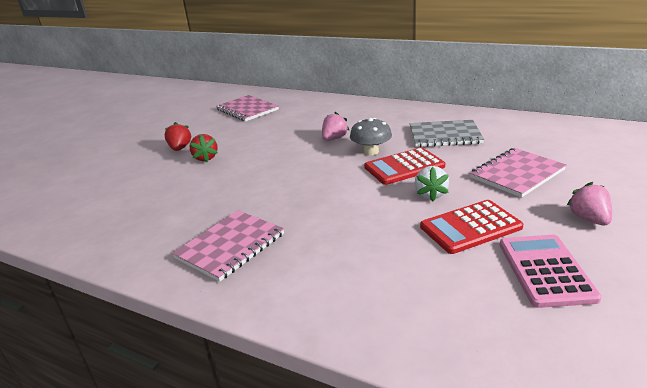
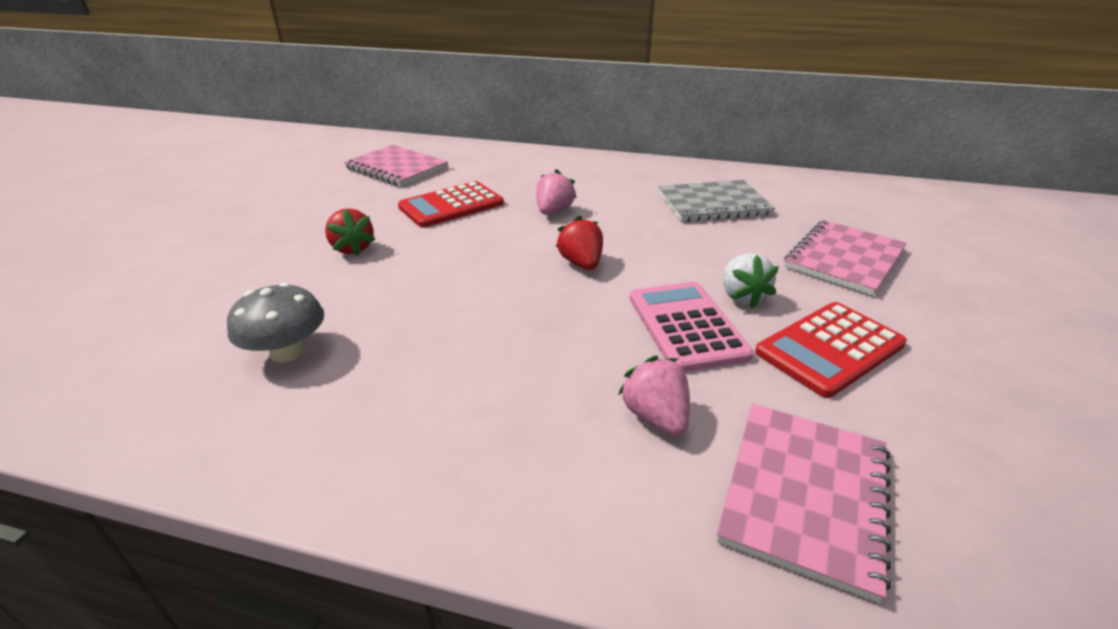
camera: 15 degrees left, 5 degrees up
(180, 148) = (301, 233): red strawberry -> red strawberry (581, 263)
(230, 246) = (454, 413): pink notebook -> pink notebook (804, 494)
(371, 152) = (619, 231): grey mushroom -> grey mushroom (287, 352)
(404, 167) = (680, 253): red calculator -> red calculator (451, 205)
(545, 270) = (979, 416): pink calculator -> pink calculator (686, 326)
(589, 219) = (981, 324): pink strawberry -> pink strawberry (655, 417)

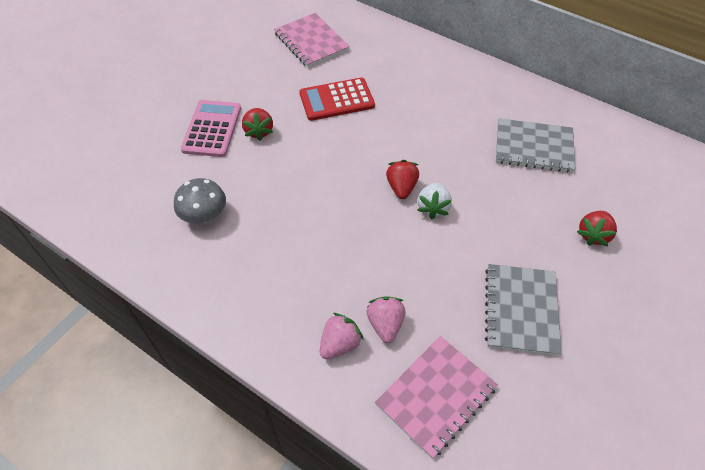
camera: 20 degrees right, 20 degrees up
(553, 211) = (407, 126): pink strawberry -> pink strawberry (340, 344)
(686, 326) = (440, 264): pink calculator -> pink calculator (212, 129)
(742, 296) = (493, 249): white strawberry -> white strawberry (433, 208)
(830, 348) = (521, 310): red calculator -> grey notebook
(844, 259) = (593, 235): pink notebook -> red strawberry

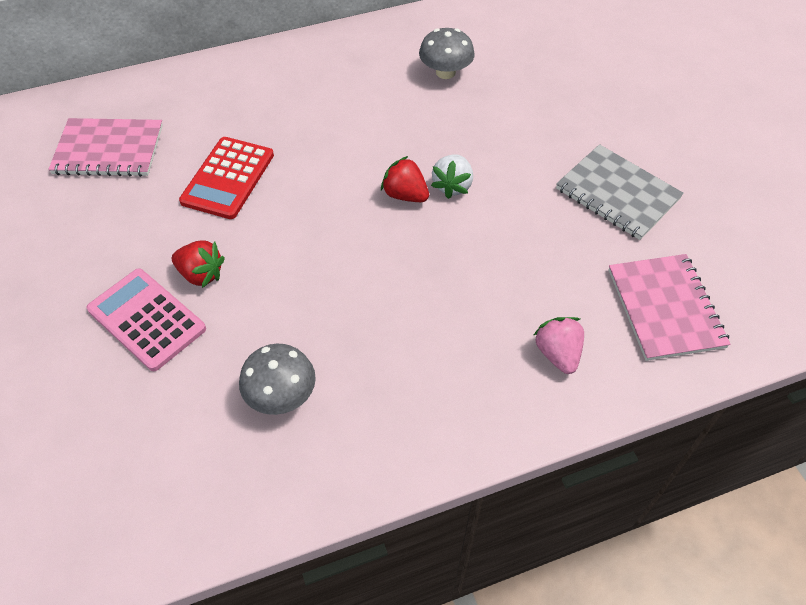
camera: 55 degrees left, 0 degrees up
(385, 324) = (561, 303): pink strawberry -> none
(433, 208) = (452, 186): white strawberry -> white strawberry turned 60 degrees clockwise
(533, 147) = (445, 72): grey notebook -> grey mushroom
(593, 235) = (576, 98): red strawberry -> none

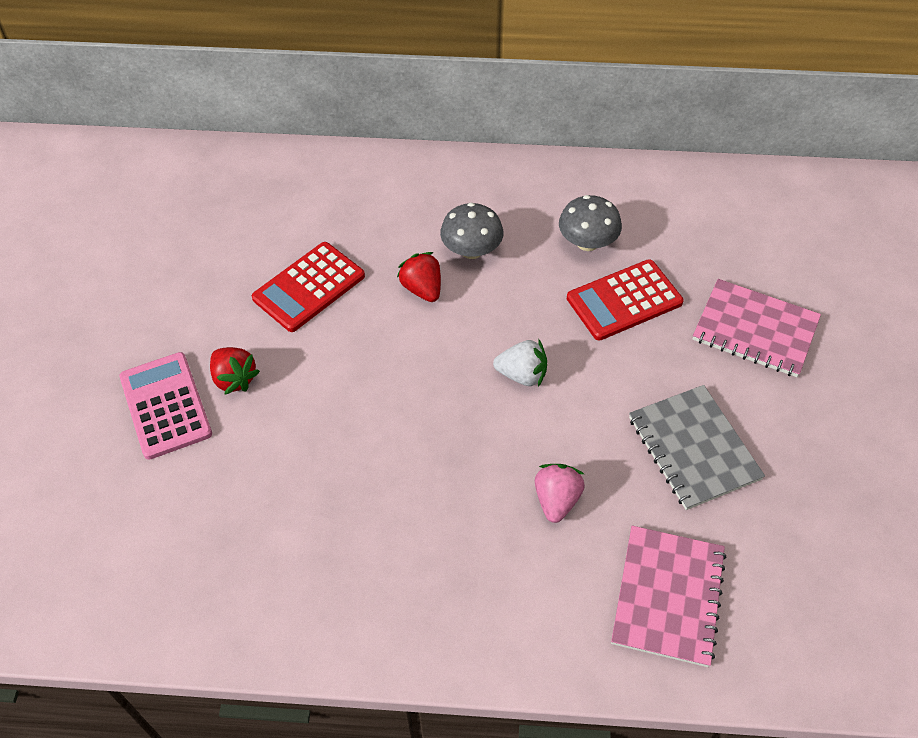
camera: 25 degrees right, 0 degrees up
(109, 150) = (217, 218): pink notebook -> pink notebook (755, 330)
(281, 395) = (243, 529): grey mushroom -> grey mushroom (471, 250)
(405, 195) = (469, 367): red strawberry -> red strawberry (422, 289)
(452, 186) = (522, 375): white strawberry -> white strawberry turned 120 degrees counterclockwise
(500, 105) = (624, 300): none -> red calculator
(557, 354) = (525, 598): pink strawberry -> pink strawberry (556, 500)

